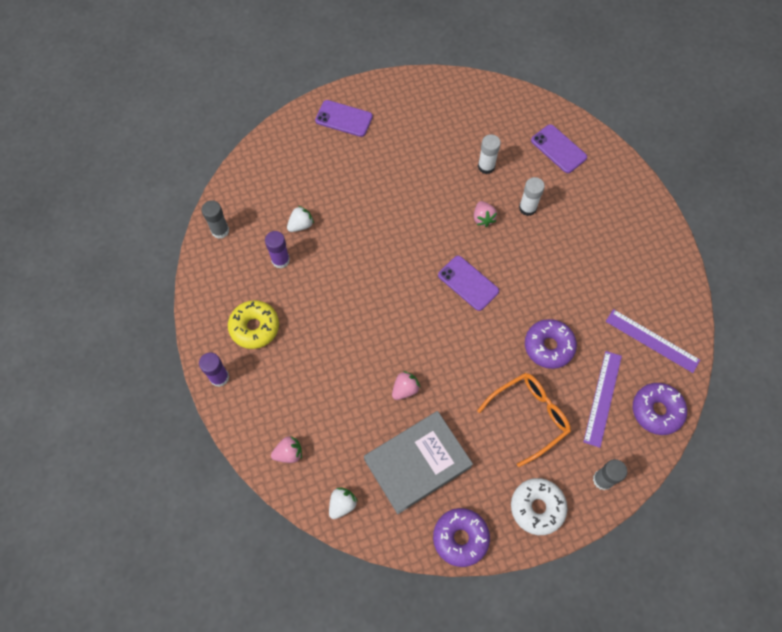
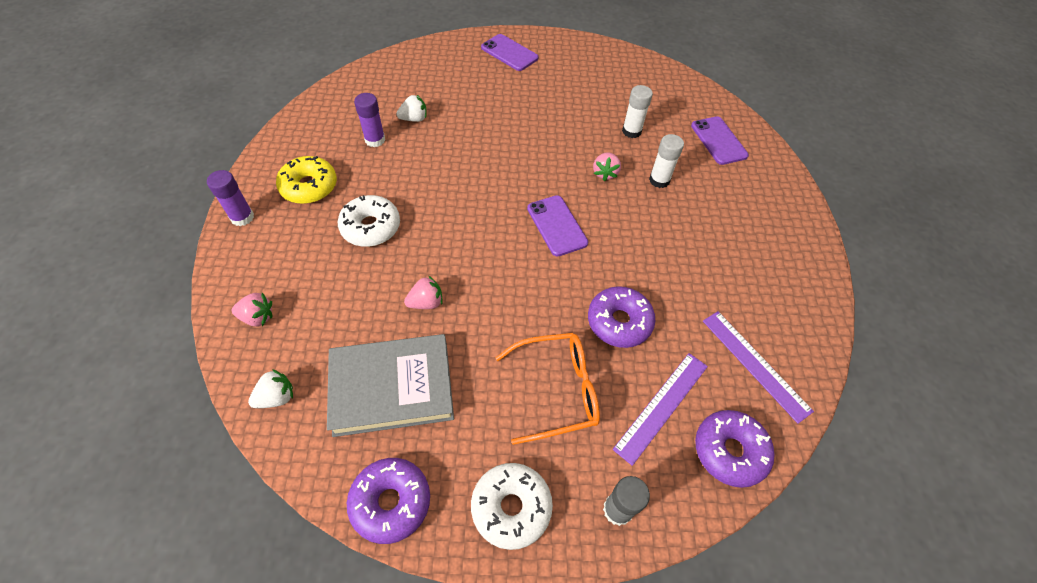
camera: 20 degrees right, 10 degrees down
(220, 230) = (335, 99): grey glue stick -> none
(327, 344) = (371, 227): none -> white donut

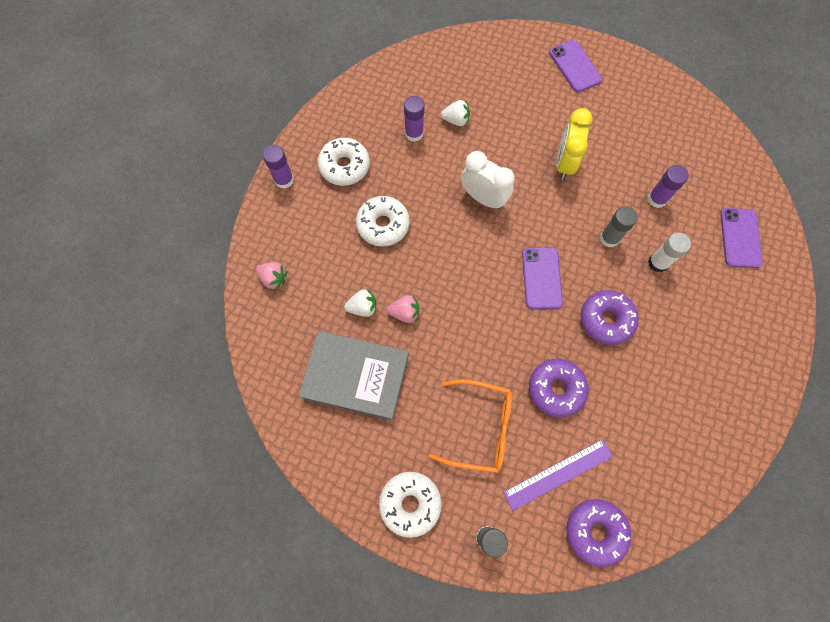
camera: 25 degrees right, 15 degrees up
(277, 397) = (271, 352): white strawberry -> white strawberry (363, 307)
(309, 187) = (344, 166): yellow donut -> white donut
(391, 502) = (327, 464): purple donut -> purple donut (606, 320)
(468, 174) = (483, 198): none -> white clock
(534, 126) = (564, 163): none -> yellow clock
(605, 173) = (609, 238): pink strawberry -> grey glue stick
(631, 131) = (657, 199): white glue stick -> purple glue stick
(755, 364) = (654, 470): purple ruler -> none

